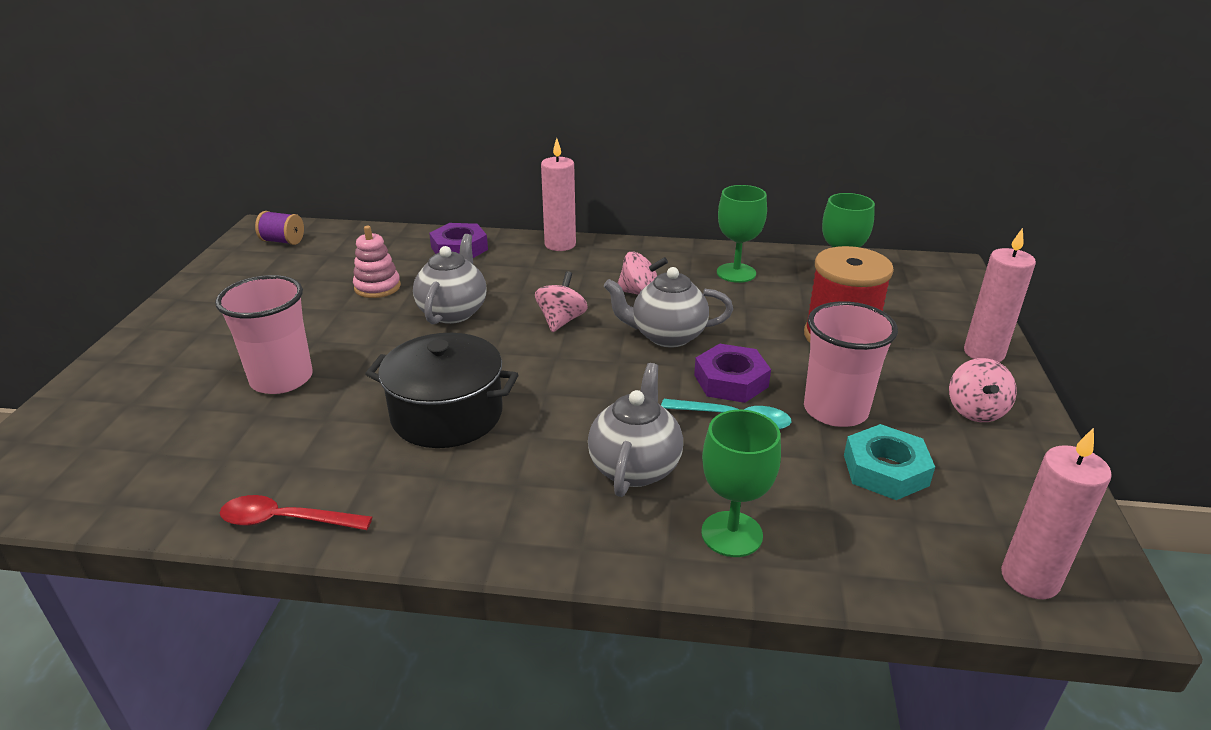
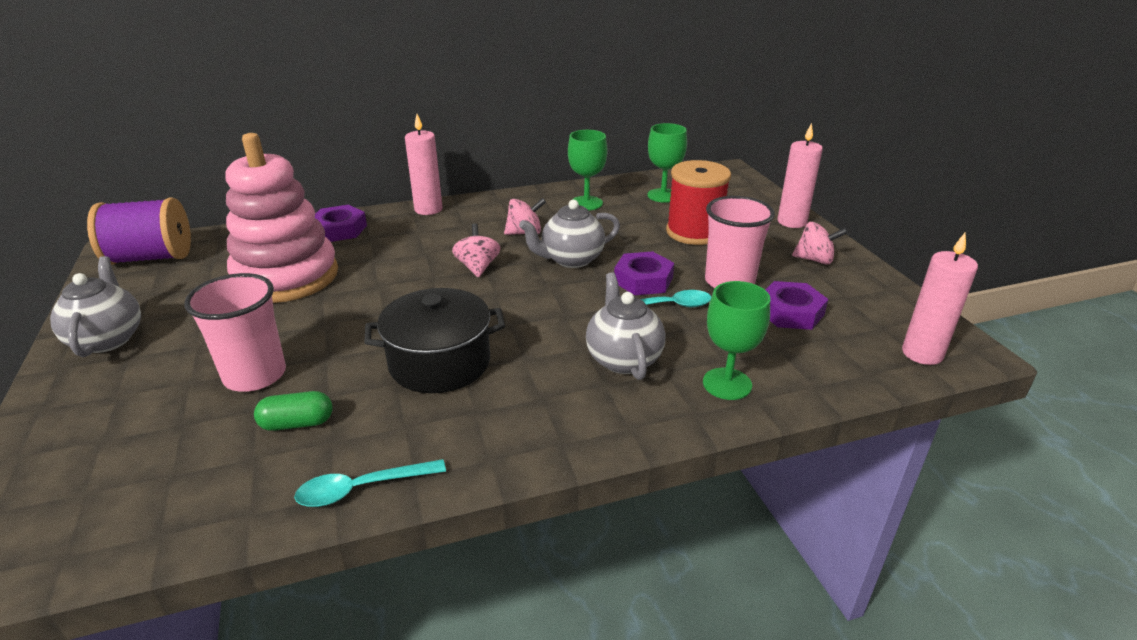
camera: 25 degrees left, 0 degrees up
(281, 437) = (297, 423): none -> green capsule
(283, 241) = (151, 258): purple spool -> purple spool, size x1.96
(285, 520) = (361, 489): red spoon -> turquoise spoon
(377, 287) = (286, 277): pink stacking toy -> pink stacking toy, size x2.30
(453, 312) = (377, 281): grey teapot -> grey teapot (108, 339)
(885, 470) = (791, 312): turquoise nut -> purple nut
(975, 411) = (814, 260): pink spinning top -> pink spinning top turned 60 degrees counterclockwise

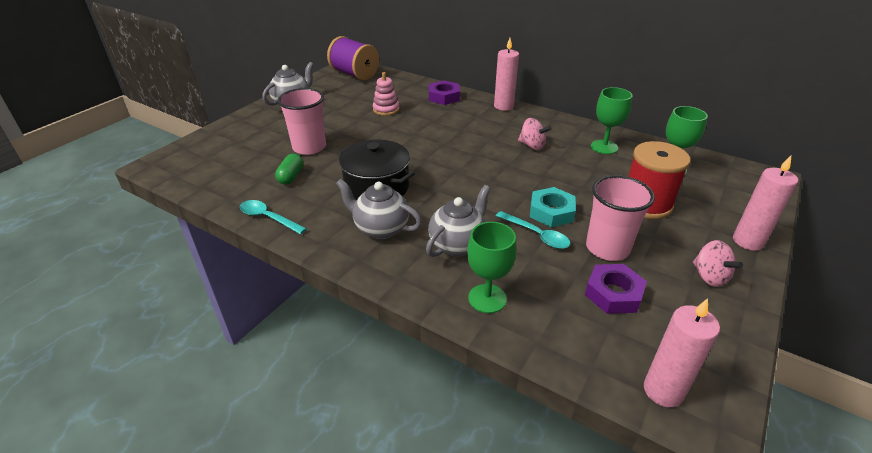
camera: 50 degrees right, 5 degrees up
(286, 277) = (386, 109): pink stacking toy -> pink stacking toy, size x0.44
(297, 423) = (291, 176): green capsule -> green capsule turned 60 degrees clockwise
(477, 267) = (473, 151): pink spinning top -> none
(571, 259) = (530, 175): grey teapot -> grey teapot (380, 228)
(643, 280) = (551, 212): purple nut -> turquoise nut

